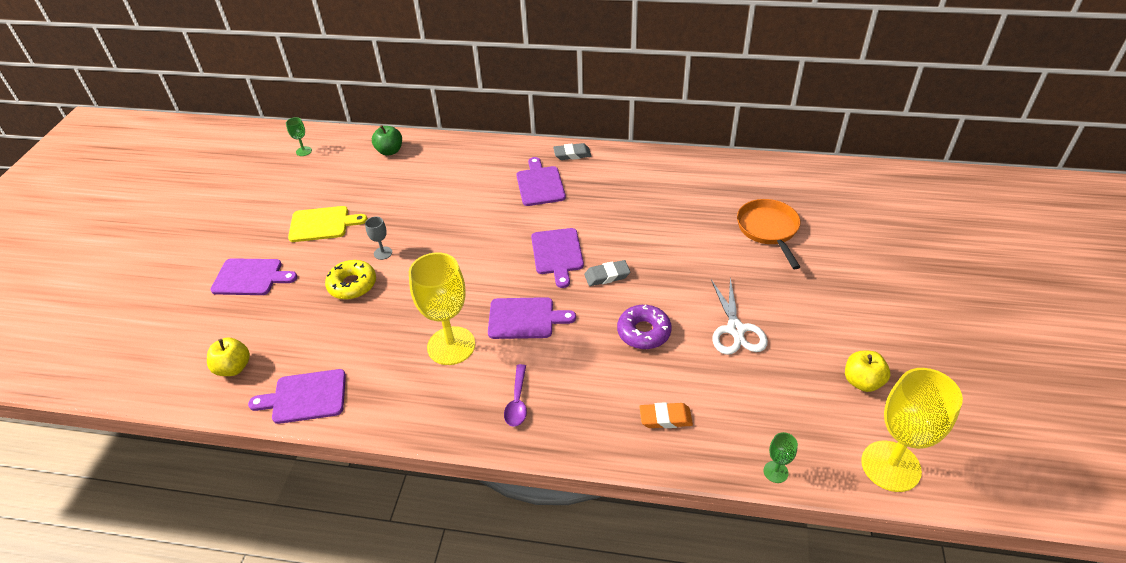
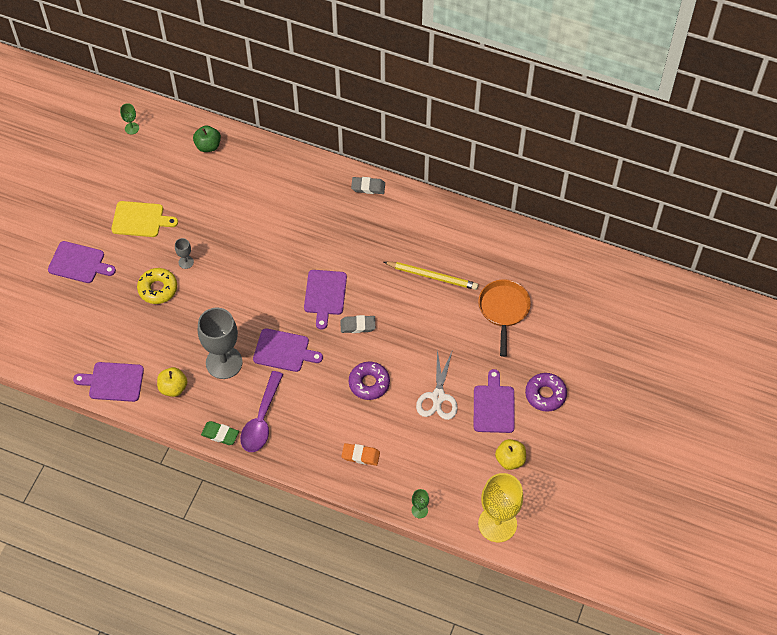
camera: 10 degrees right, 15 degrees up
(234, 368) = (63, 345): yellow apple -> yellow apple (173, 388)
(451, 346) = (224, 362): yellow goblet -> grey goblet
(465, 432) = (220, 434): none -> green eraser
(517, 402) = (261, 419): purple spoon -> purple spoon, size x1.67
(540, 184) = (330, 216): purple cutting board -> purple cutting board (493, 406)
(673, 215) = (432, 276): none -> yellow pencil
(863, 301) = (545, 394): none -> purple donut

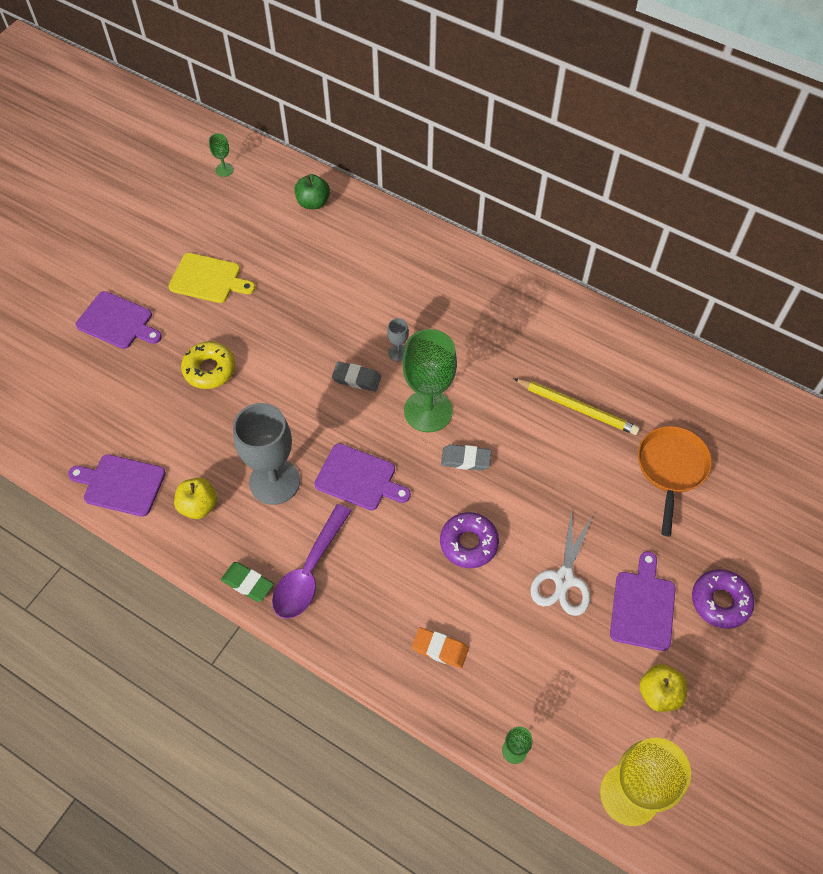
camera: 10 degrees right, 0 degrees up
(186, 262) = (253, 340): grey goblet -> grey goblet (398, 352)
(325, 295) = (428, 411): purple cutting board -> green goblet
(368, 187) = (507, 280): grey eraser -> grey eraser (356, 379)

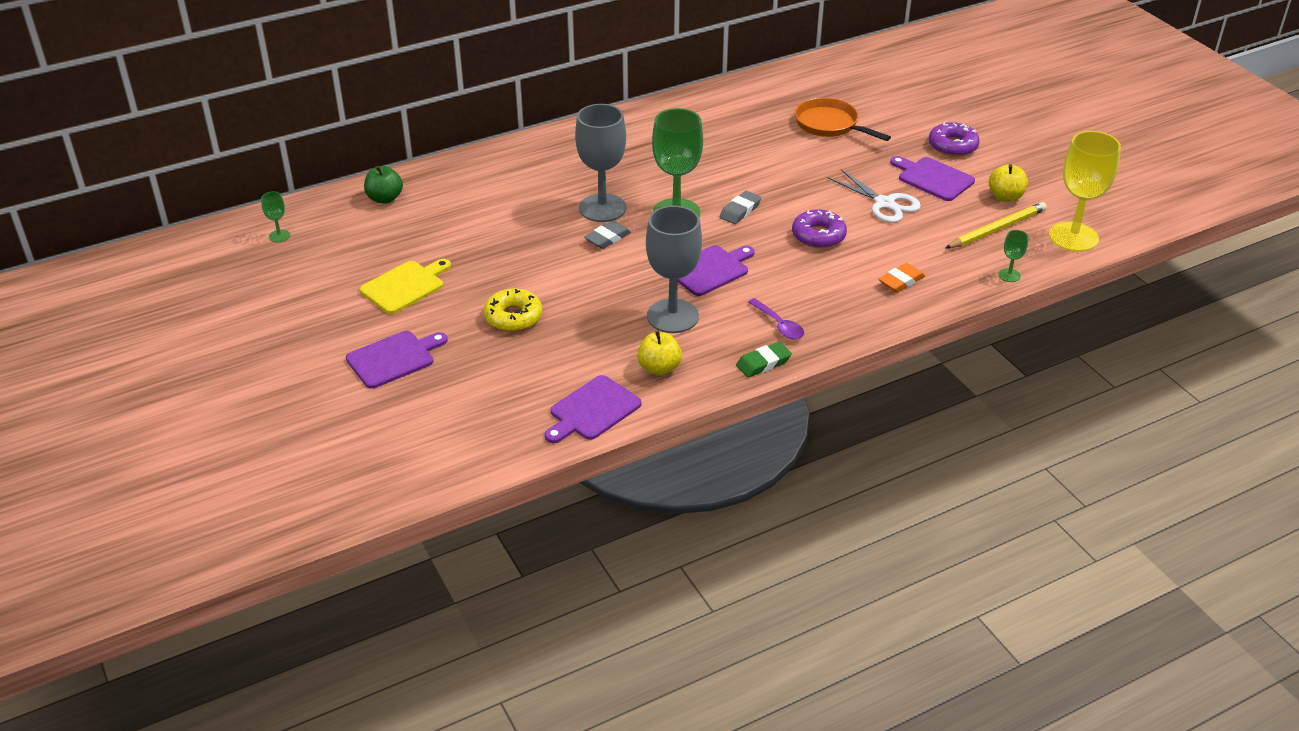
camera: 60 degrees left, 20 degrees down
(309, 571) = (779, 325): purple spoon -> purple spoon, size x0.60
(398, 352) = (602, 208): grey goblet -> grey goblet, size x2.32
(577, 408) = (740, 144): yellow pencil -> yellow pencil (997, 229)

